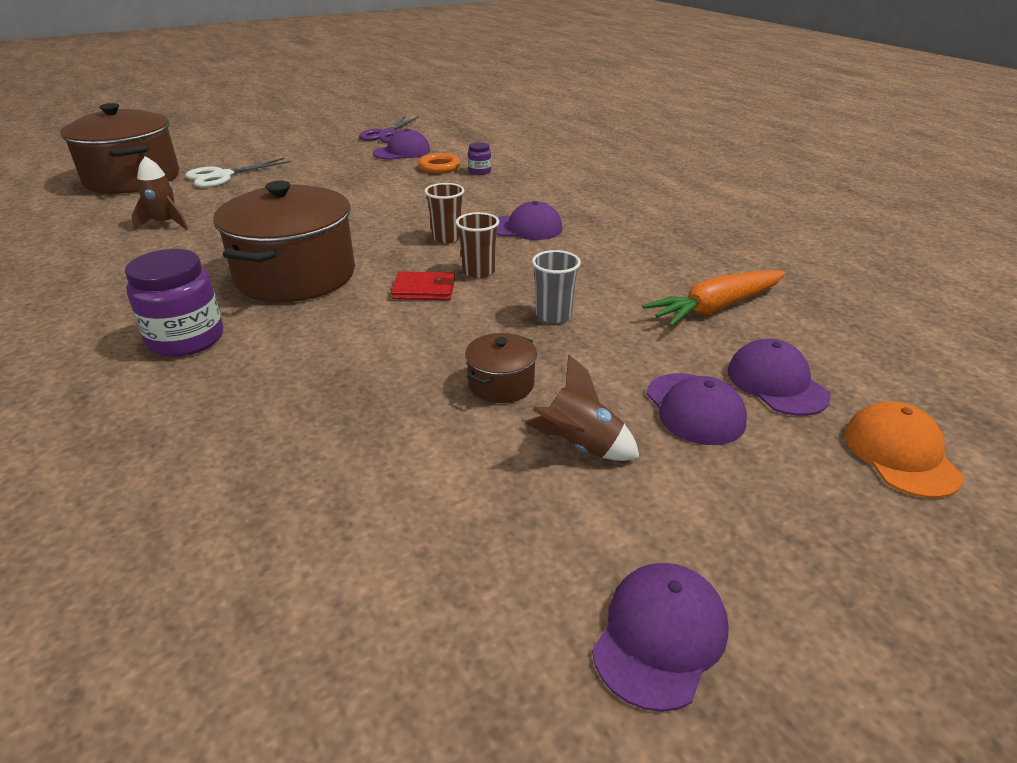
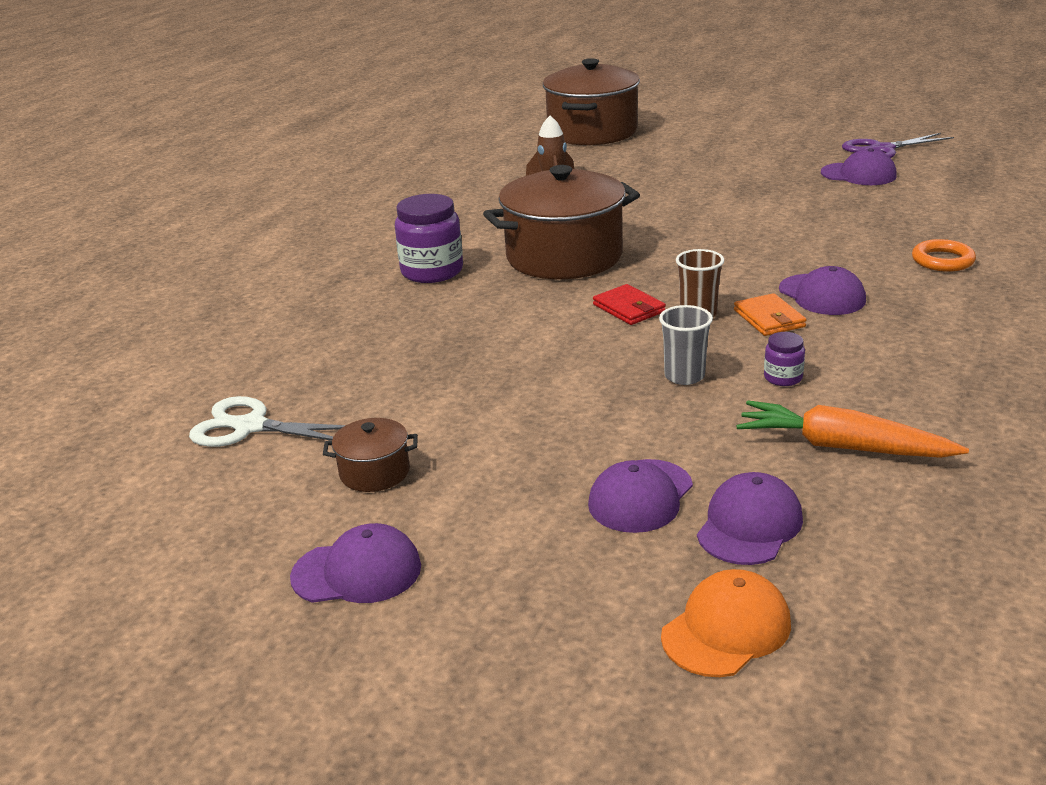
camera: 55 degrees right, 5 degrees down
(222, 176) = (658, 150): white scissors -> white scissors (250, 427)
(439, 167) = (864, 203): orange ring -> orange ring (942, 260)
(447, 238) = (731, 274): brown cup -> none
(479, 171) = (897, 221): purple jar -> purple jar (783, 377)
(501, 384) = (547, 399): brown pot -> brown pot (374, 472)
(526, 254) = (769, 318): none -> orange wallet
(580, 447) = (515, 464): brown rocket -> none

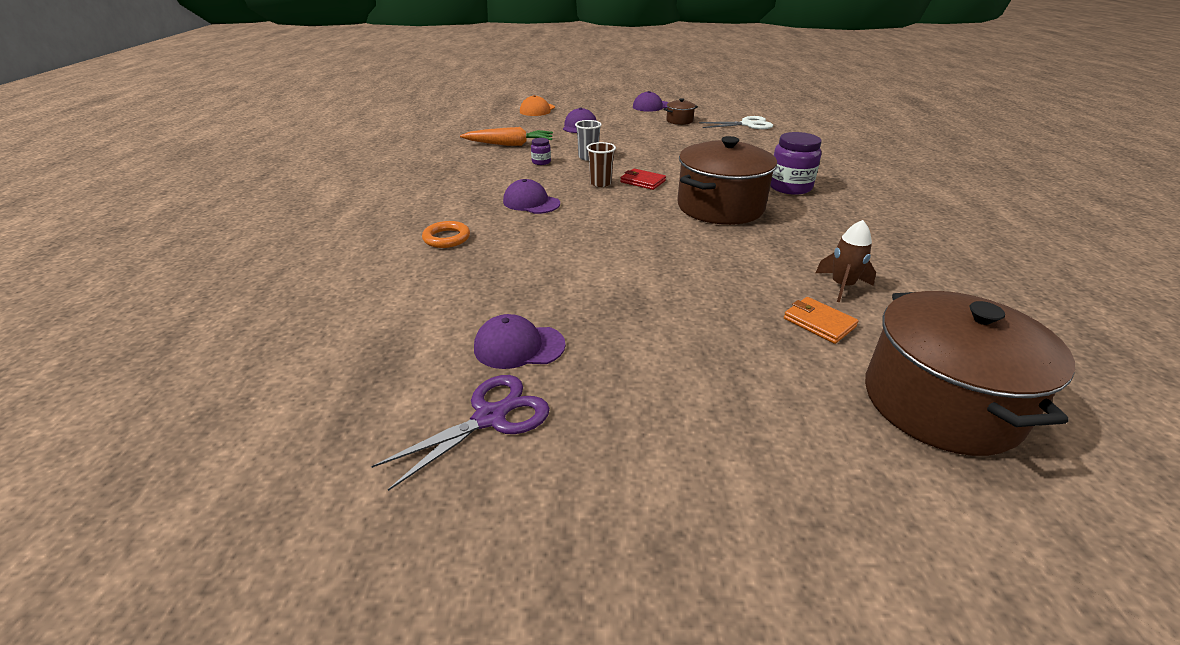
camera: 155 degrees right, 5 degrees up
(749, 525) = (538, 125): purple cap -> none
(769, 318) = (558, 186): orange wallet -> orange wallet (819, 322)

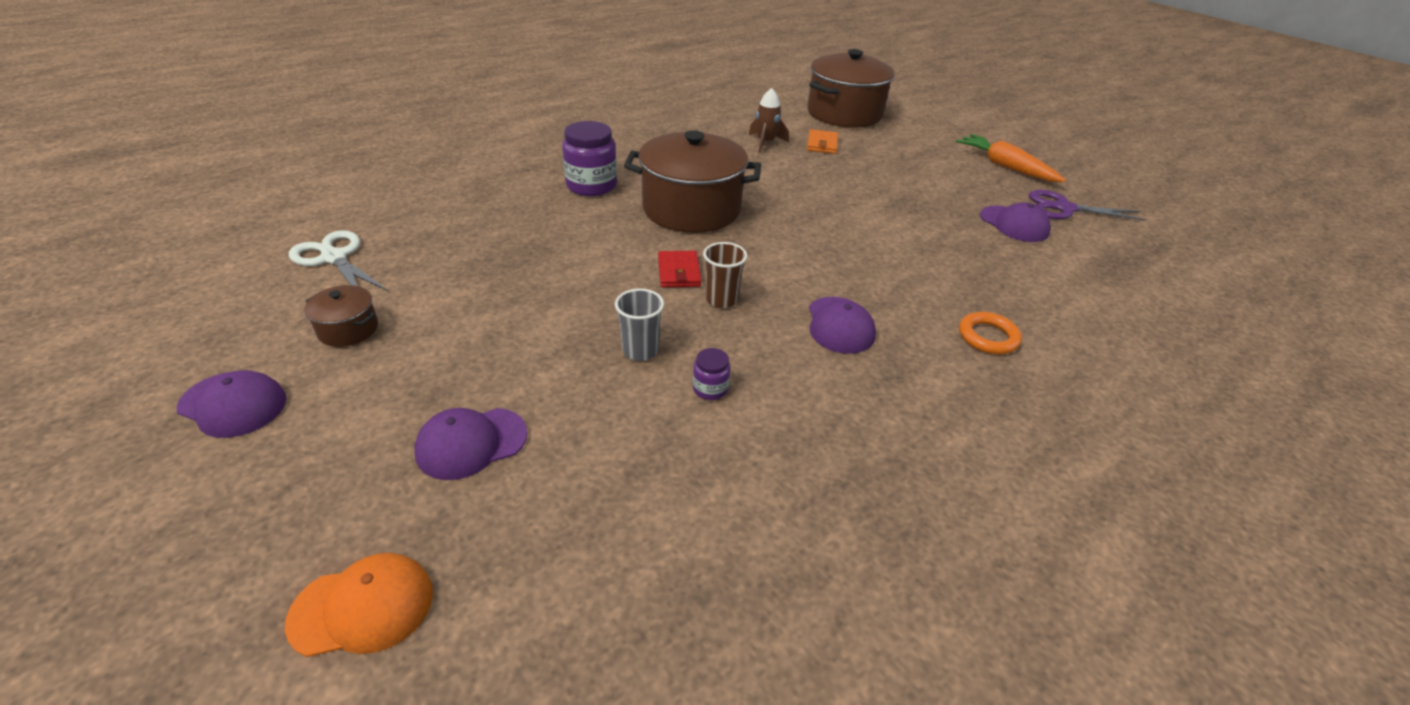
camera: 130 degrees left, 5 degrees up
(509, 144) = (671, 481): orange carrot -> orange carrot (1005, 166)

